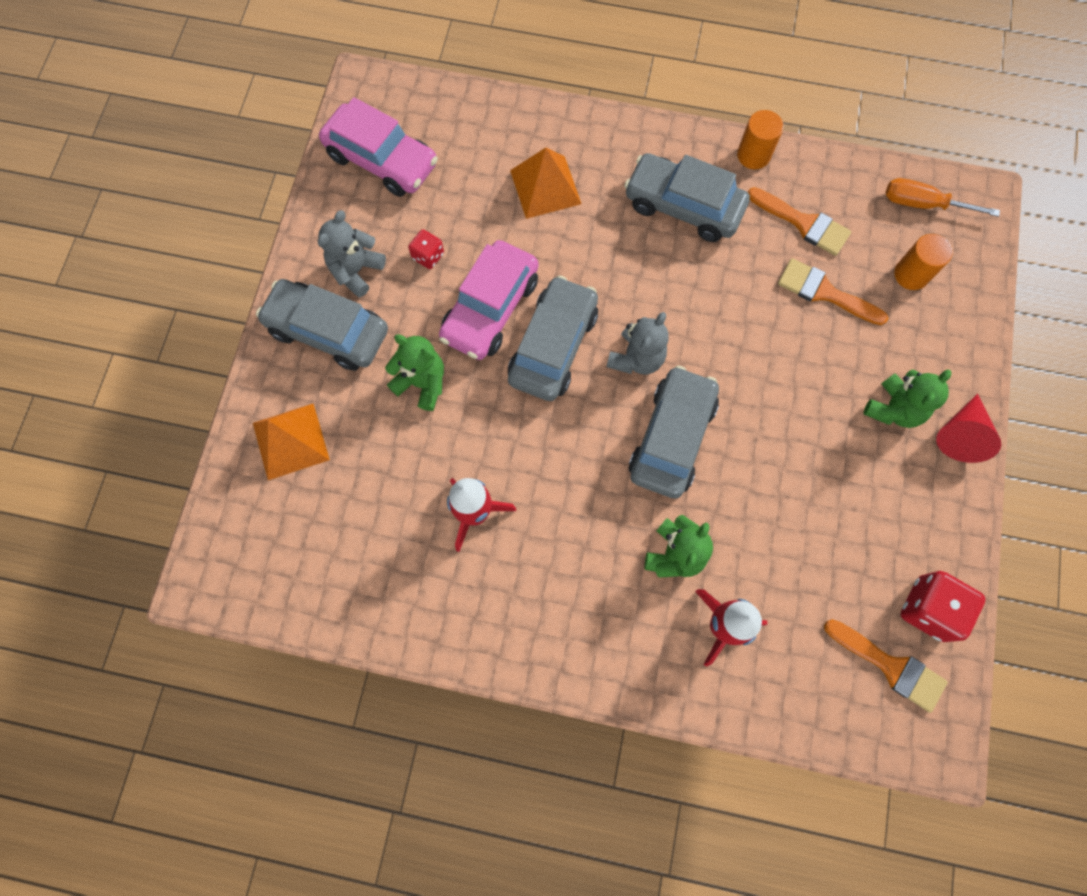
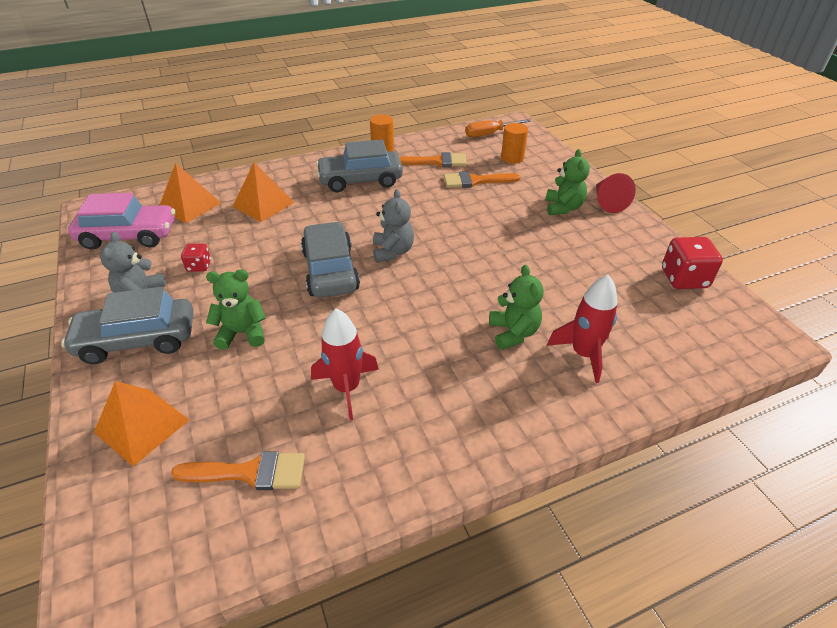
camera: 35 degrees left, 30 degrees down
(466, 141) = (190, 205): none -> orange pyramid
(490, 308) = (268, 272): pink car -> none
(672, 438) = (452, 277): grey car -> none
(891, 666) = (699, 316): orange brush -> orange brush (250, 472)

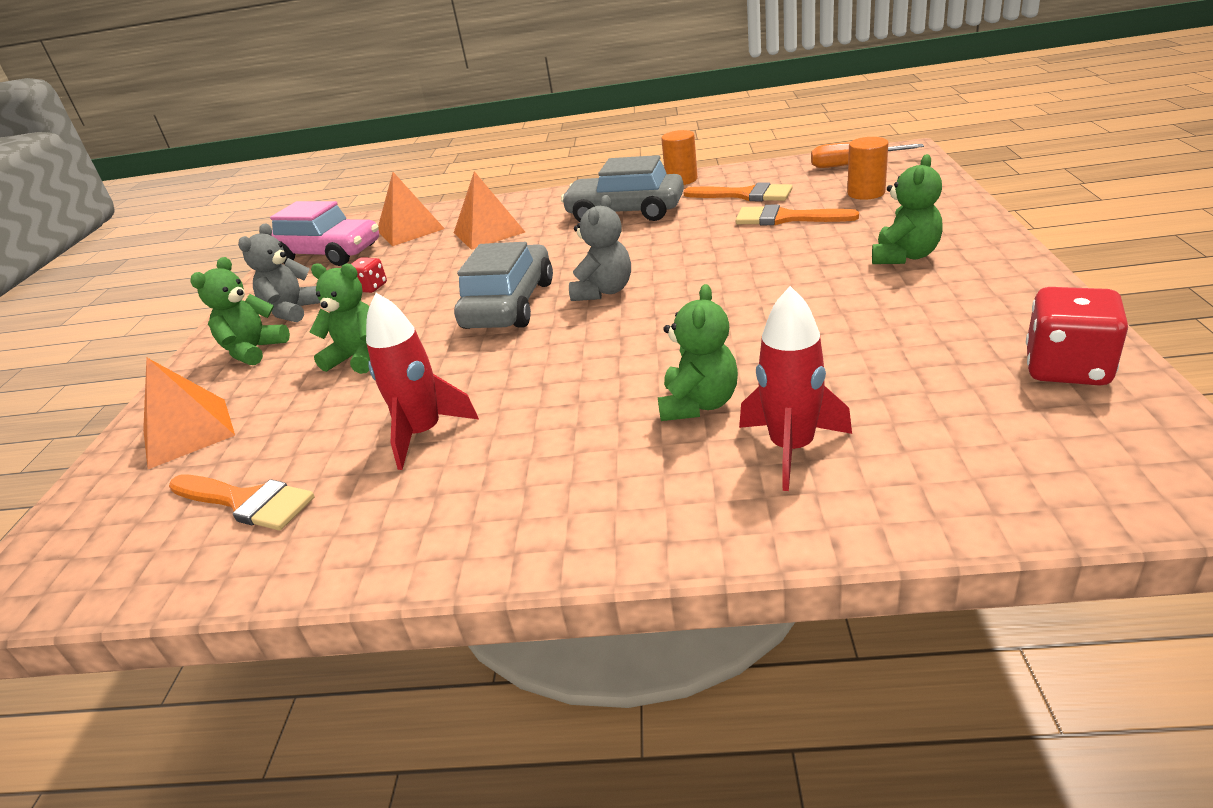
camera: 30 degrees right, 10 degrees down
(137, 340) = (254, 351): grey car -> green teddy bear
(607, 202) = (992, 253): red cone -> none

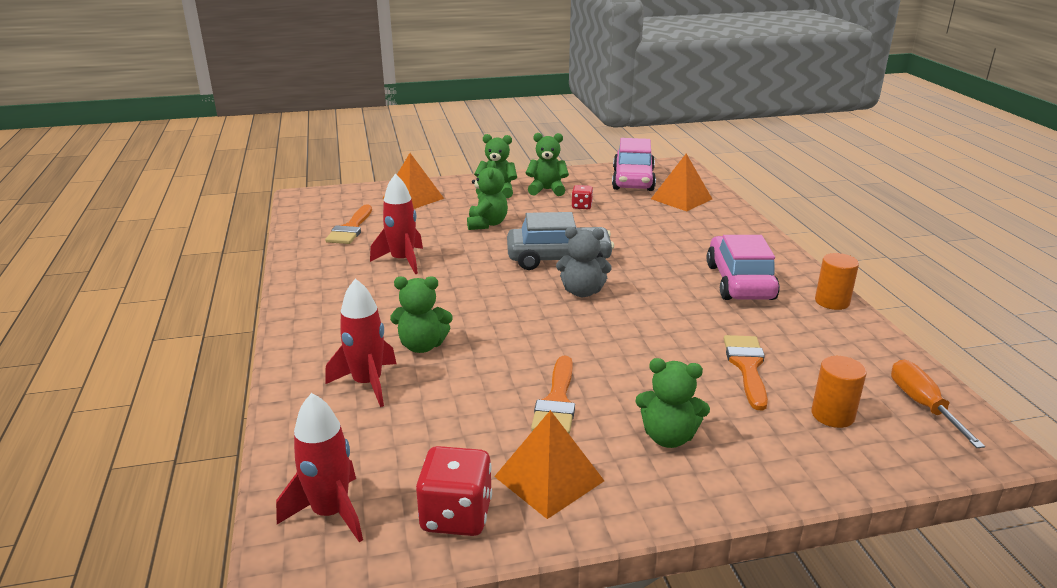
camera: 70 degrees right, 5 degrees down
(292, 311) = (547, 190): grey teddy bear -> green teddy bear
(489, 232) = (683, 229): orange pyramid -> orange pyramid (549, 478)
(625, 212) = (739, 282): grey car -> pink car
(745, 195) = (802, 340): orange brush -> orange brush (557, 402)
(1096, 460) = (331, 513): none -> red rocket

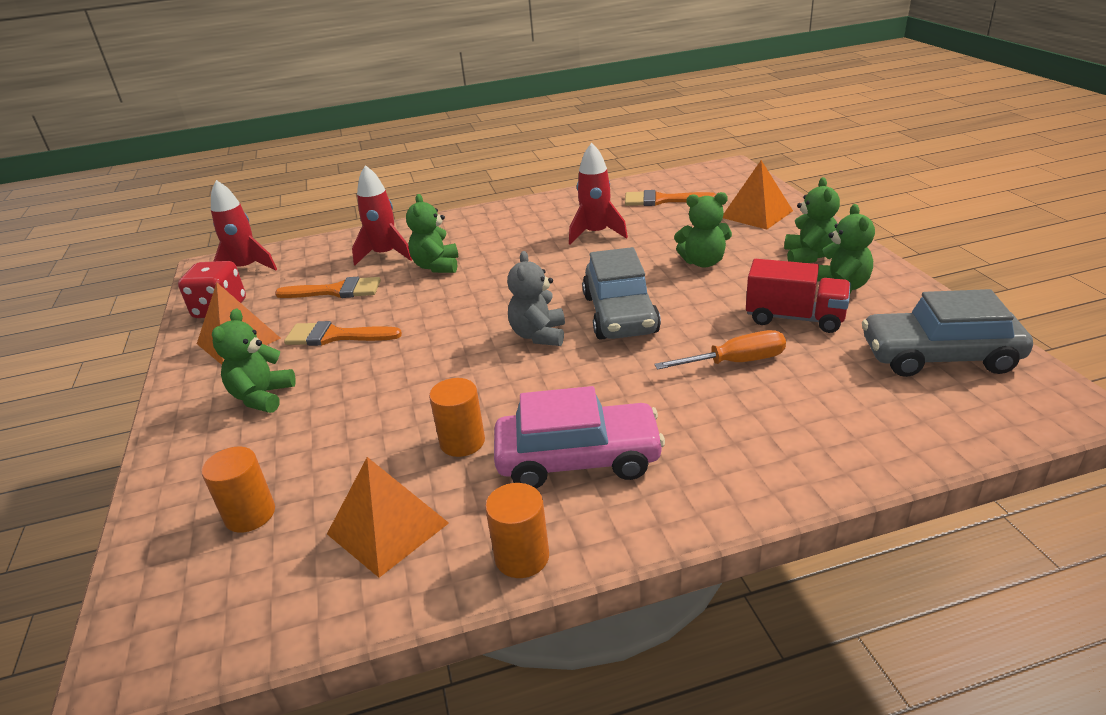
camera: 90 degrees right, 5 degrees up
(581, 206) = (794, 318): red dice -> red truck
(633, 180) = (939, 356): pink car -> grey car
(681, 199) = (885, 407): orange pyramid -> orange pyramid (387, 528)
(727, 323) = (462, 442): none -> orange cylinder
(747, 366) = (363, 453): orange brush -> orange brush (336, 291)
(923, 405) = (235, 609): orange screwdriver -> orange screwdriver (735, 362)

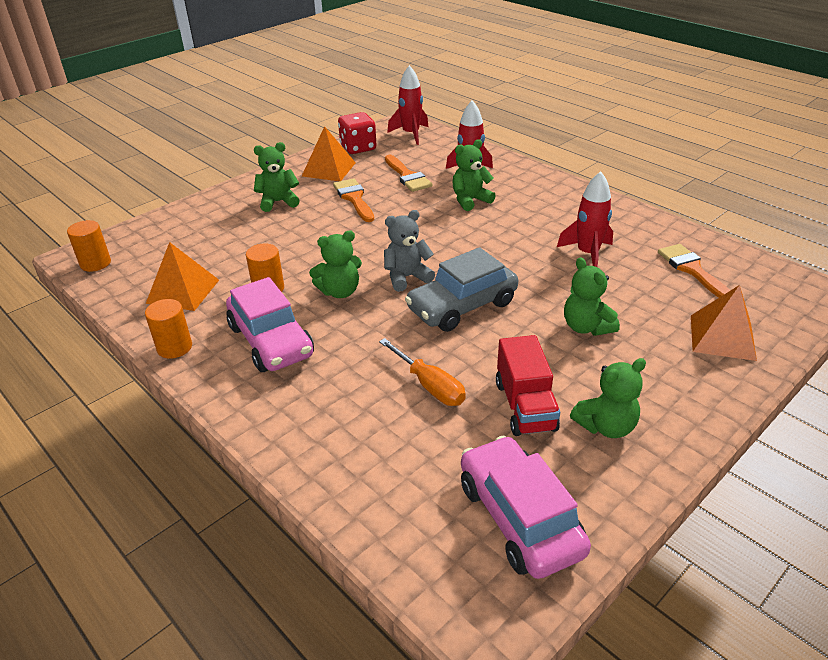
camera: 60 degrees right, 5 degrees up
(250, 514) = (179, 243): orange cylinder -> orange cylinder (95, 263)
(809, 256) = (657, 392): green teddy bear -> green teddy bear (340, 291)
(939, 356) = (519, 518): grey car -> pink car

